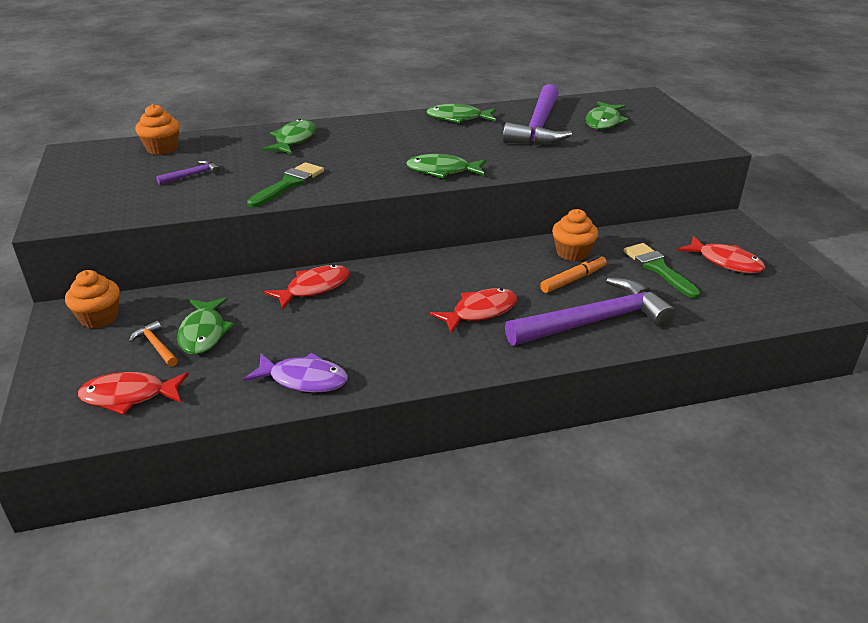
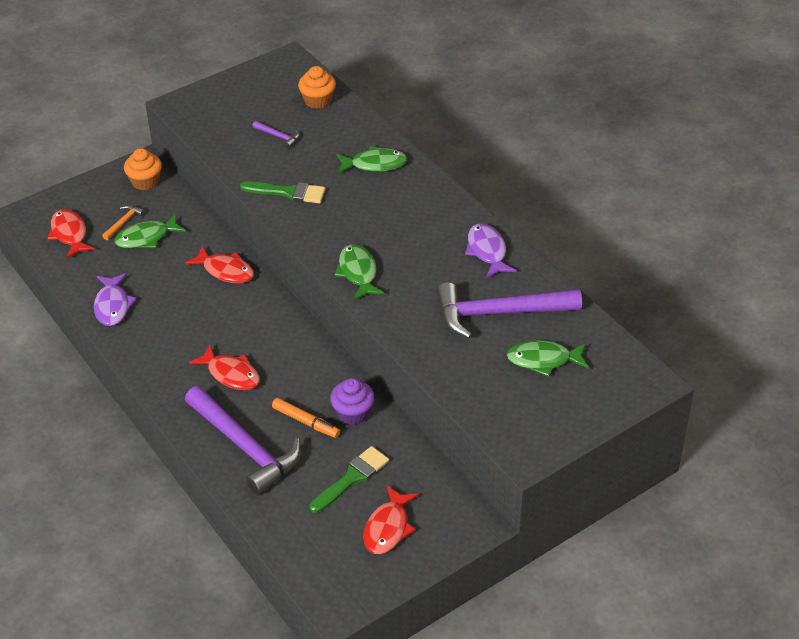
camera: 70 degrees right, 10 degrees up
(458, 118) = (487, 251): green fish -> purple fish
(572, 253) = (353, 413): orange cupcake -> purple cupcake

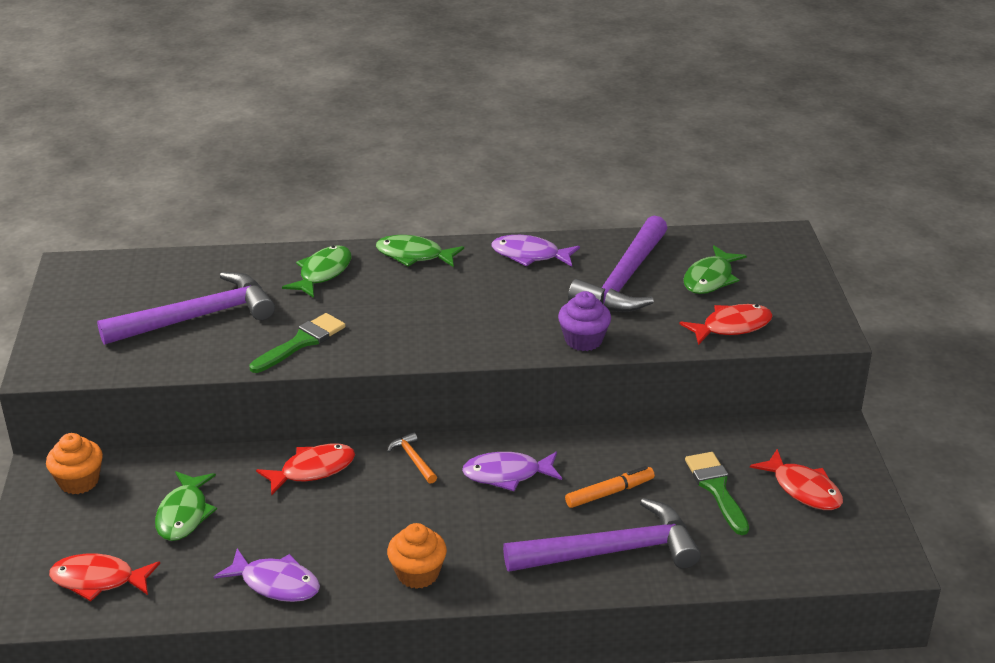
camera: 60 degrees left, 10 degrees down
(123, 222) = (133, 524): orange hammer -> orange hammer (413, 459)
(231, 374) = (487, 523): red fish -> red fish (732, 327)
(278, 136) = (197, 317): purple hammer -> purple hammer, size x2.44
(287, 362) = (507, 474): none -> purple fish
(318, 100) = (170, 272): orange cupcake -> orange cupcake (417, 574)
(353, 413) = (623, 455): purple cupcake -> purple cupcake (583, 340)
(358, 273) = (482, 340): green fish -> green fish (414, 255)

